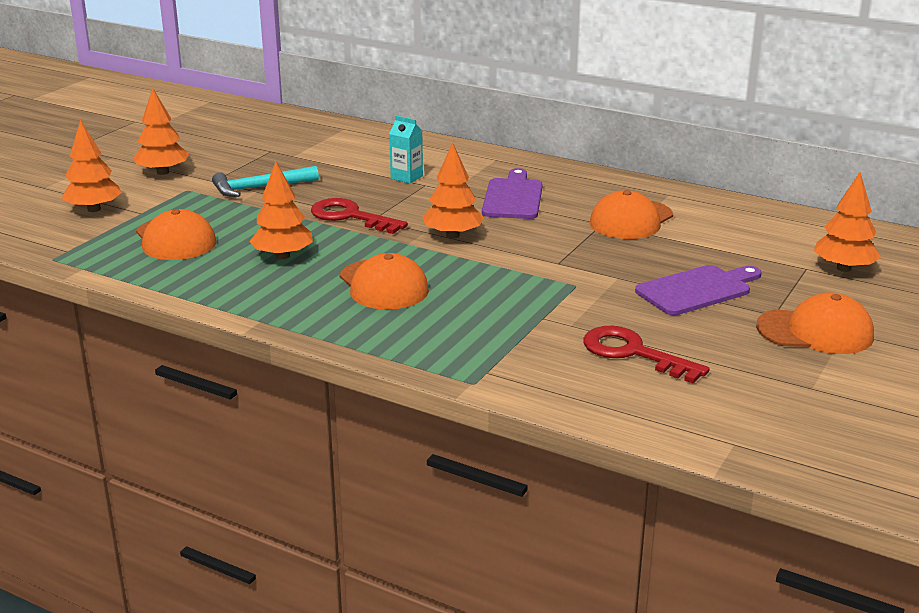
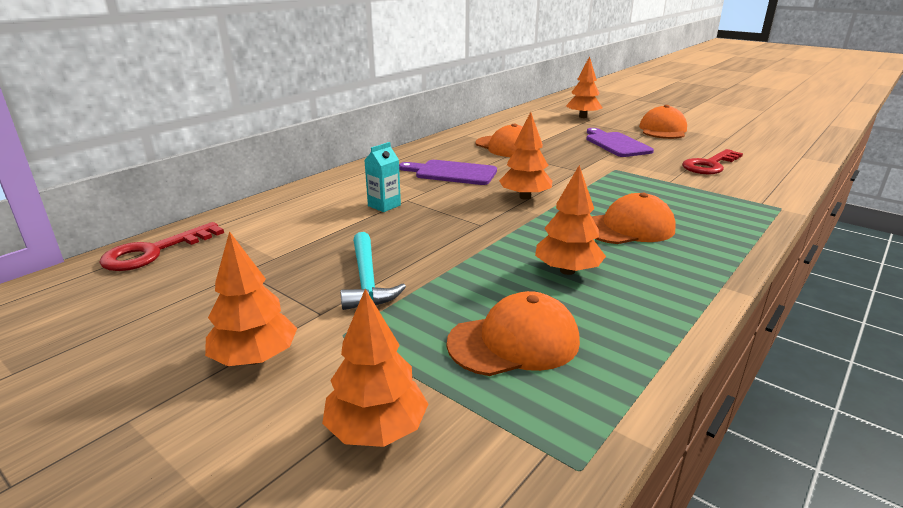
camera: 80 degrees left, 0 degrees up
(350, 216) = (472, 234): red key -> red key (154, 252)

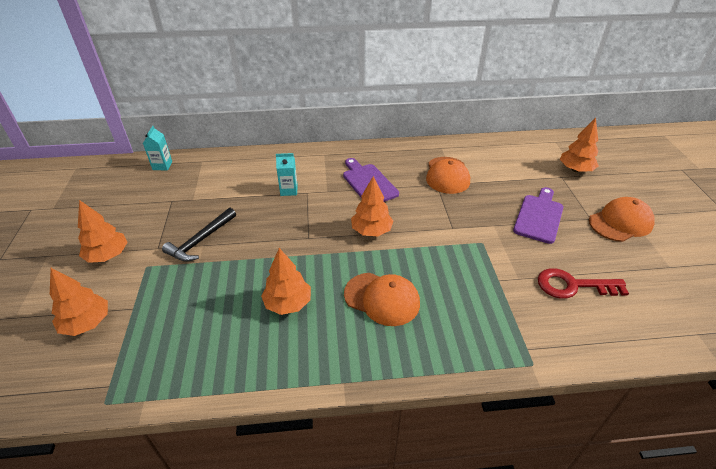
camera: 45 degrees right, 15 degrees up
(154, 252) = (162, 166): red key -> turquoise carton
(367, 280) = (201, 241): turquoise hammer -> black hammer
(514, 342) = (190, 325): orange cap -> none

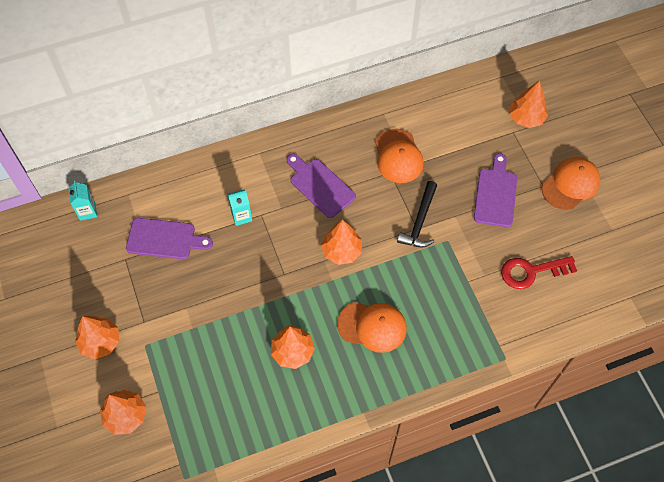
camera: 15 degrees left, 20 degrees up
(201, 241) = (181, 303): black hammer -> black hammer (420, 221)
(213, 194) = (164, 239): none -> purple cutting board

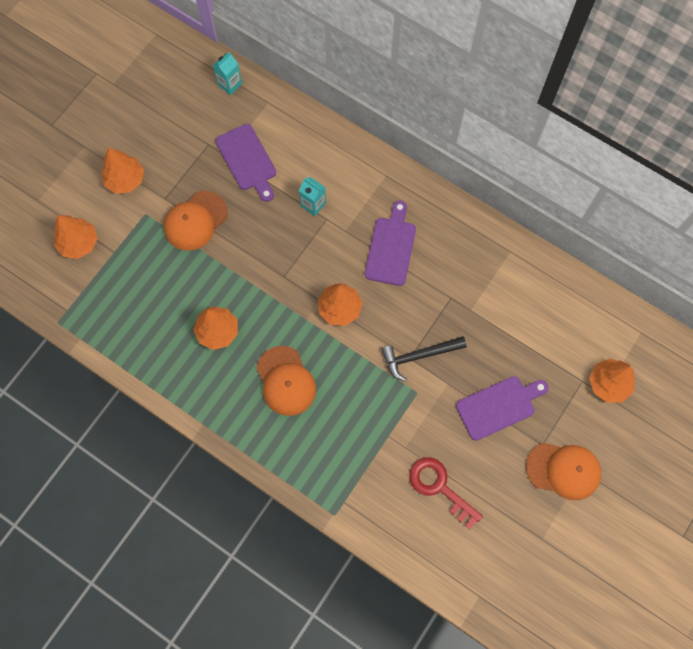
camera: 55 degrees right, 10 degrees up
(398, 156) = (473, 294): orange cap -> orange cap (195, 221)

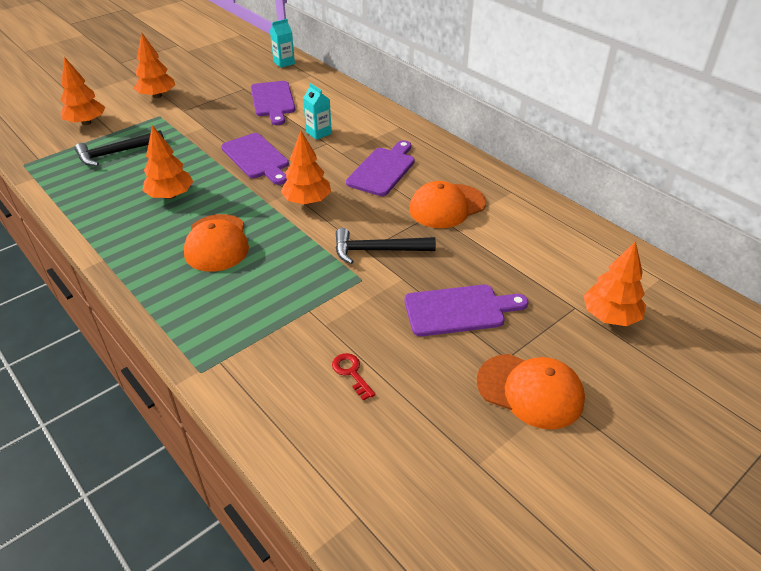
camera: 15 degrees right, 30 degrees down
(135, 283) = (116, 153): none -> black hammer
(195, 221) = (201, 126): orange cap -> orange cap (447, 206)
(270, 258) = (256, 158): none -> purple cutting board
(439, 487) = (351, 373): red key -> red key, size x0.53

